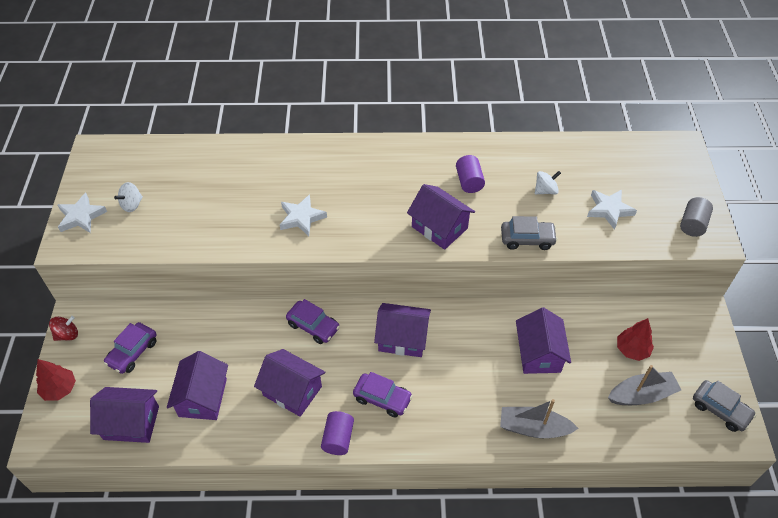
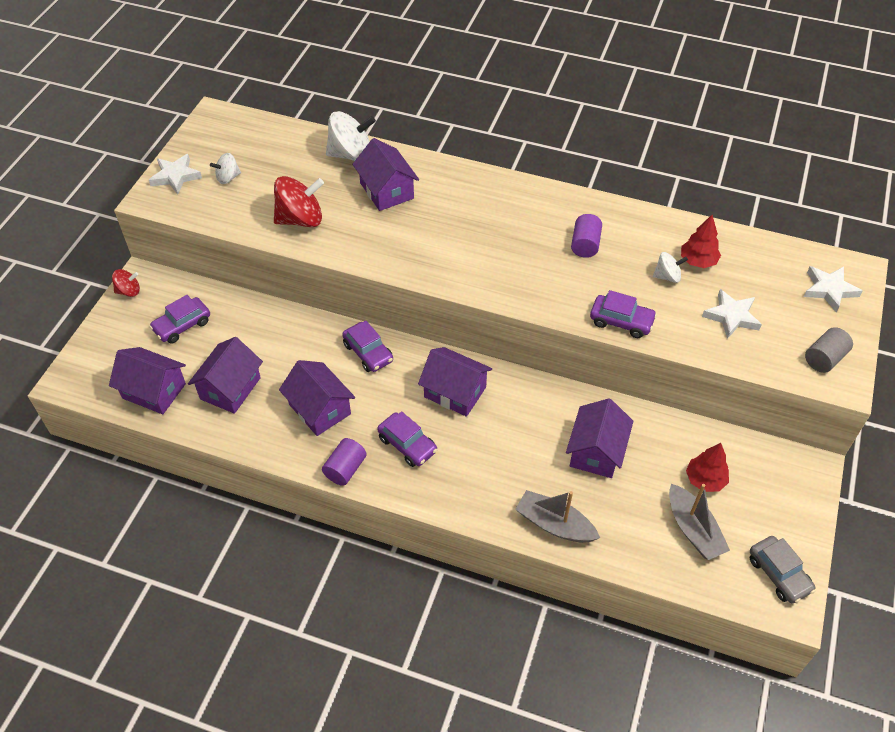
camera: 20 degrees right, 0 degrees up
(59, 389) = (102, 339): red tree -> red tree (698, 261)
(216, 225) = (300, 219): none -> red spinning top
(236, 154) = (351, 154): none -> white spinning top
(301, 218) = (389, 234): white star -> white star (829, 290)
(439, 227) = (530, 283): purple house -> purple house (387, 191)
(527, 239) = (621, 321): grey car -> purple car
(641, 395) = (693, 529): grey boat -> grey boat turned 60 degrees clockwise

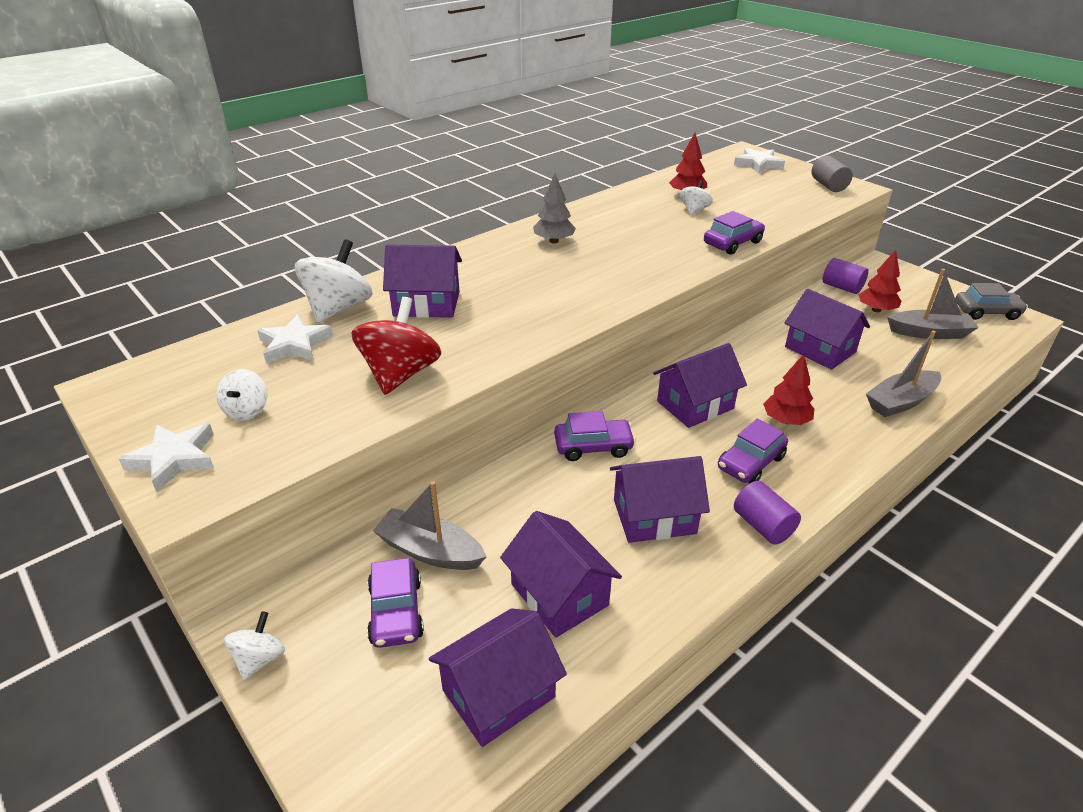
camera: 60 degrees left, 15 degrees down
(129, 291) = (260, 659): red spinning top -> white spinning top
(230, 317) = (430, 551): none -> grey boat
(407, 444) = (750, 463): purple car -> purple car turned 150 degrees clockwise
(473, 453) = (786, 420): none -> red tree
(530, 213) = (554, 241): none -> grey tree
(585, 245) = (622, 230): purple cylinder -> purple cylinder (842, 287)
(731, 316) = (760, 201): white star -> white star (295, 344)

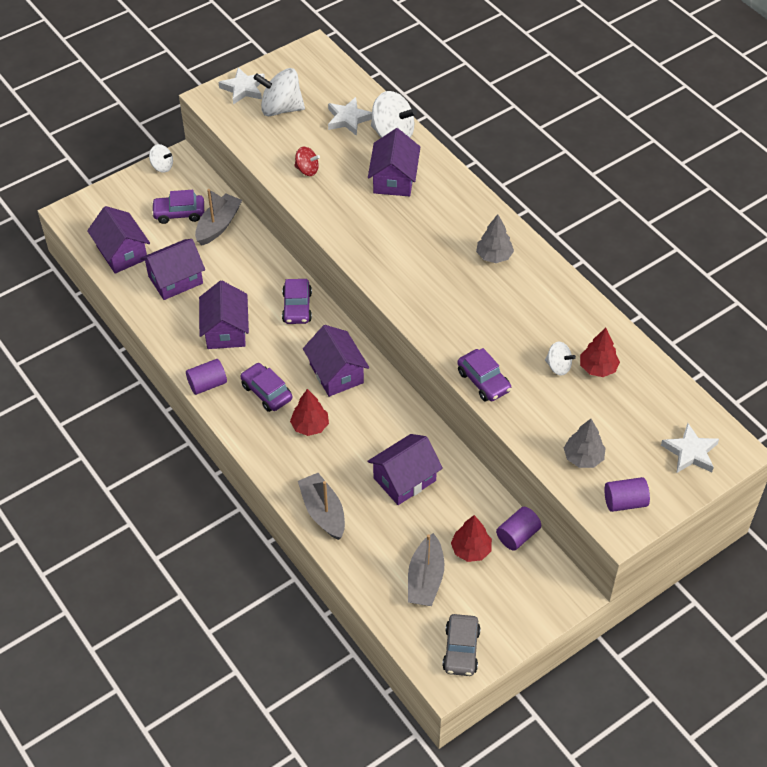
camera: 95 degrees right, 15 degrees up
(247, 410) = (281, 108): white spinning top -> white spinning top, size x1.85
(400, 374) = (307, 170): red spinning top -> red spinning top, size x0.54
(794, 200) = (583, 457): none -> grey tree
(828, 186) = (625, 502): grey cylinder -> purple cylinder

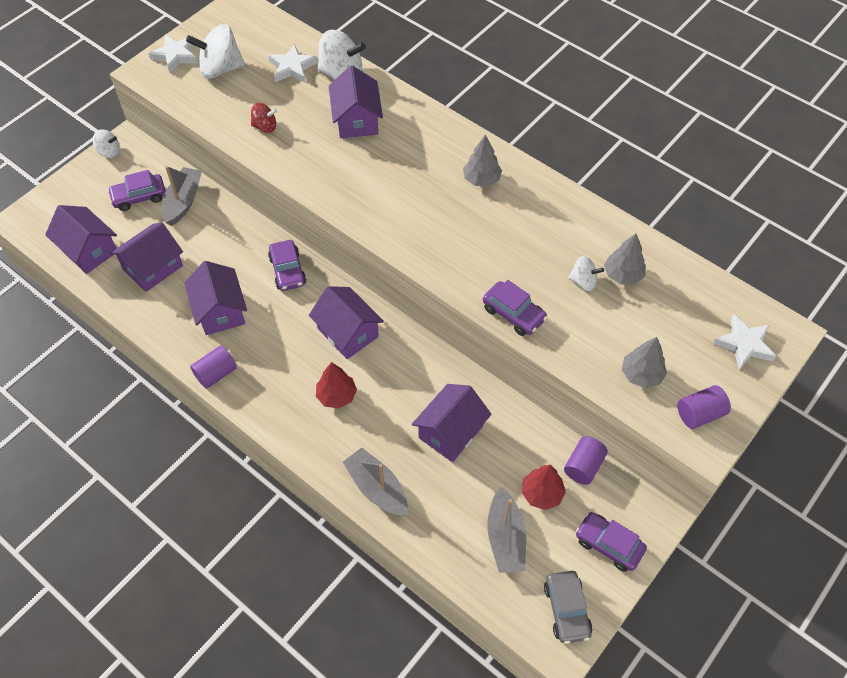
camera: 15 degrees left, 5 degrees up
(266, 392) = (281, 369): purple car -> purple car (608, 545)
(598, 368) = (623, 275): red tree -> grey tree

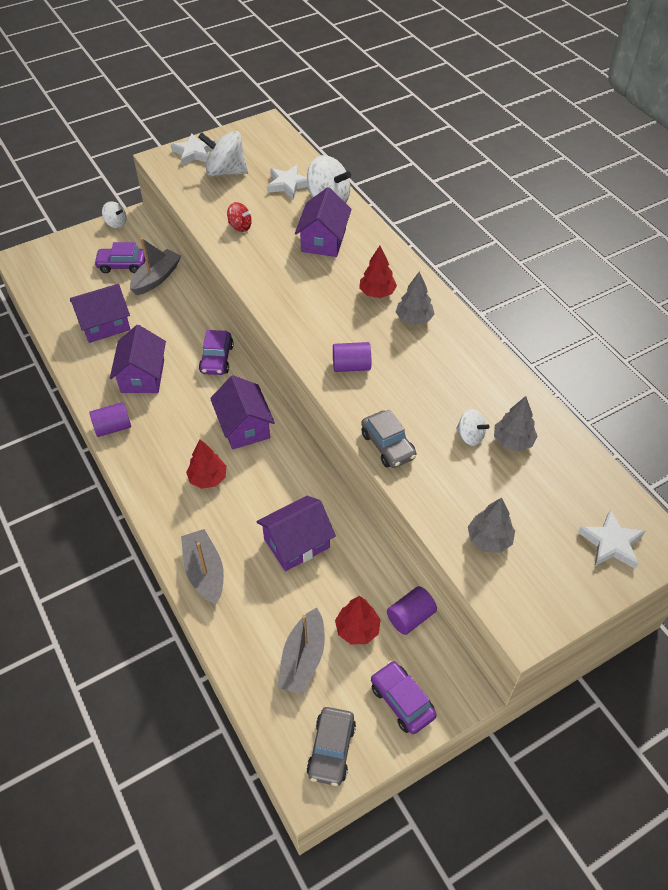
camera: 20 degrees right, 5 degrees down
(88, 250) = (60, 296): purple house -> none
(434, 162) = (377, 293): none -> red tree
(513, 314) = (388, 445): purple car -> grey car
(699, 414) = (533, 596): purple cylinder -> purple cylinder (351, 366)

